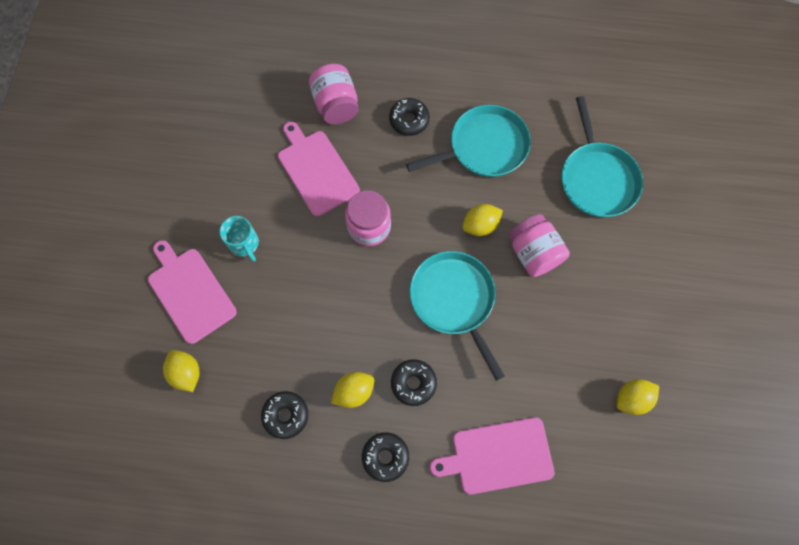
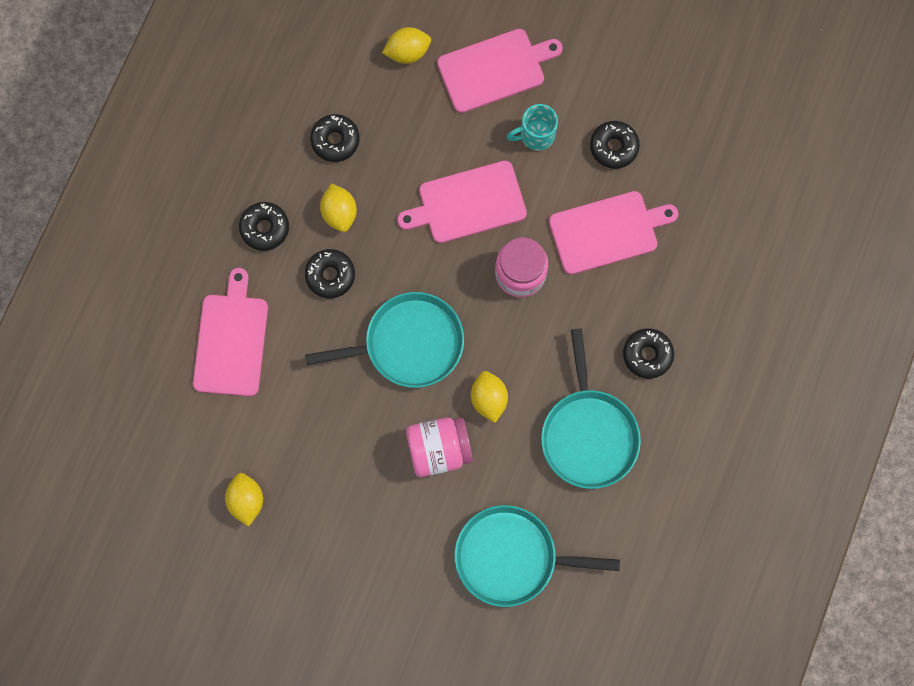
camera: 105 degrees right, 5 degrees up
(242, 181) = (613, 147): none -> black donut
(318, 283) = (468, 203): none -> pink cutting board
(336, 105) = (689, 273): pink jar -> none

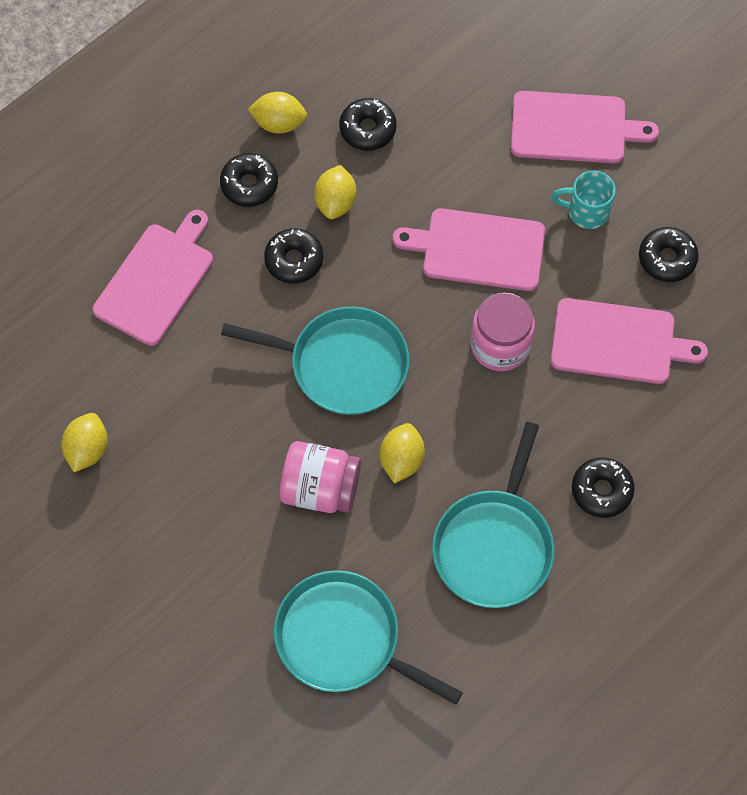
camera: 25 degrees right, 10 degrees down
(407, 52) = (488, 74): yellow lemon -> yellow lemon (279, 123)

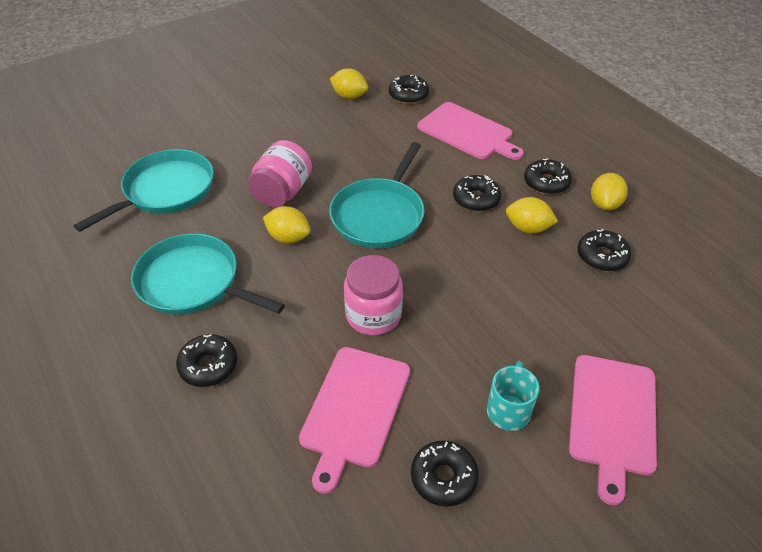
camera: 100 degrees right, 20 degrees down
(75, 367) = (408, 95): none -> black donut
(478, 249) = (473, 314): pink cutting board -> none

